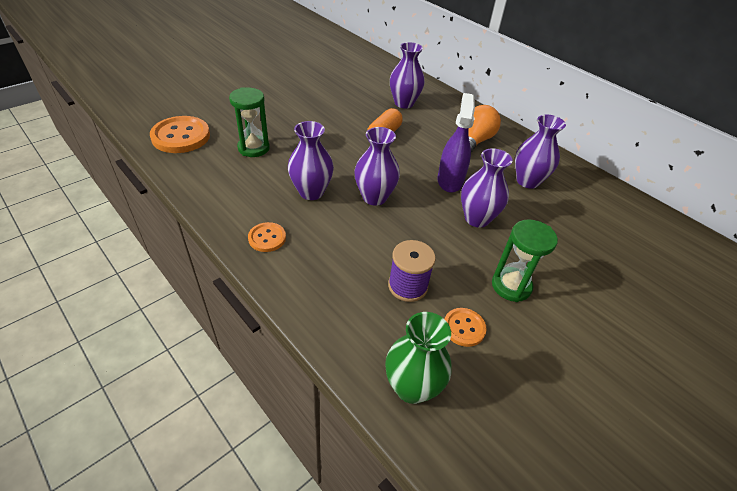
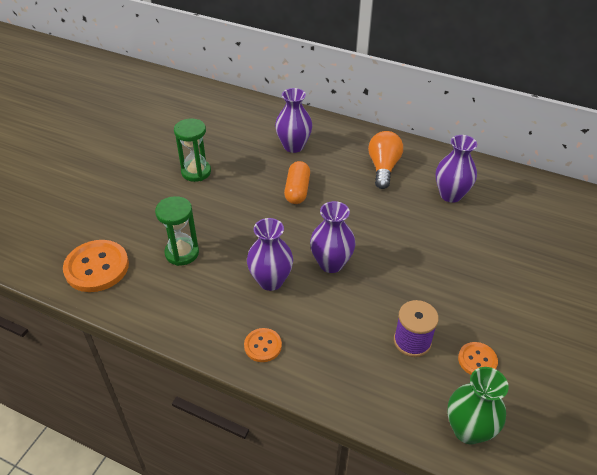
camera: 20 degrees left, 0 degrees up
(450, 181) = (386, 220): purple spray bottle -> none
(477, 218) = (430, 251): purple vase -> none
(511, 286) = (492, 306): green hourglass -> green hourglass (196, 172)

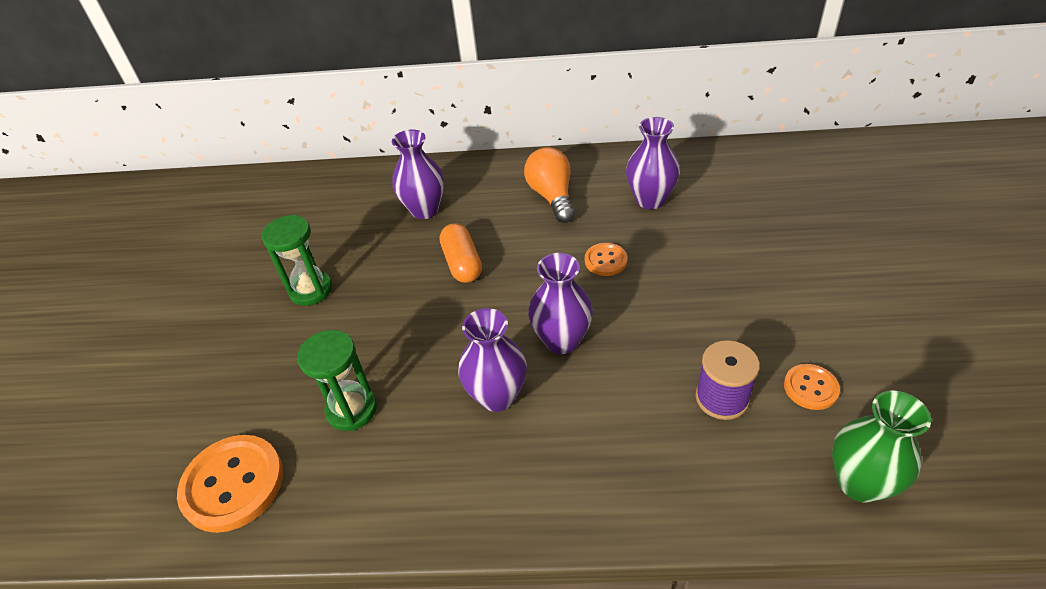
camera: 20 degrees left, 0 degrees up
(263, 346) = (539, 492): orange button -> orange button (605, 260)

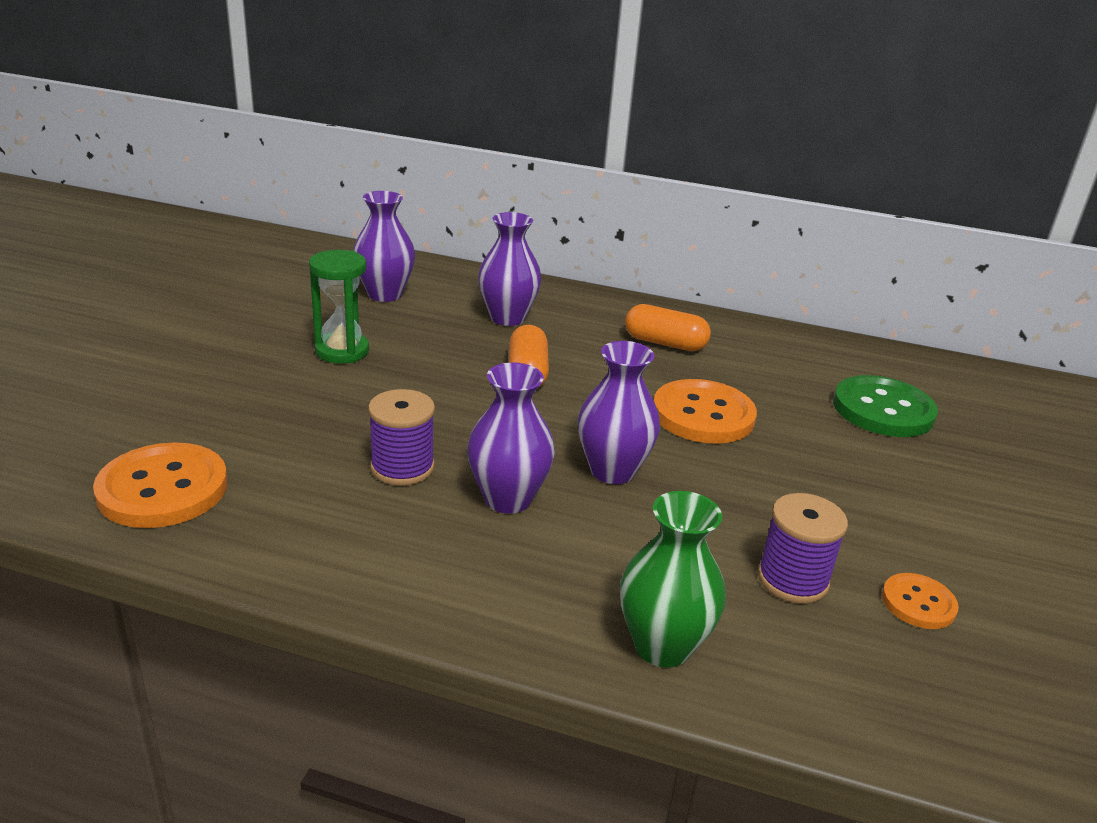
camera: 10 degrees right, 15 degrees down
(352, 409) = (331, 463): green hourglass -> none
(407, 394) = (402, 467): none -> purple spool
(552, 196) = (664, 343): orange light bulb -> orange capsule
(605, 260) = (703, 415): orange button -> orange button, size x1.85
(650, 200) = (785, 376): purple vase -> purple vase (385, 294)
(728, 210) = (883, 410): none -> green button
(859, 483) = (946, 716): green vase -> green vase (662, 646)

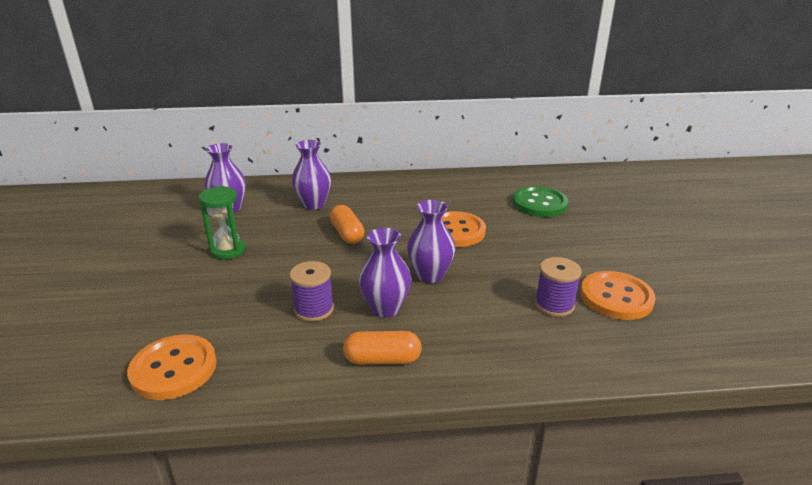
camera: 20 degrees left, 0 degrees up
(662, 646) = (516, 361): green vase -> none
(664, 343) = (410, 197): orange capsule -> orange capsule (382, 360)
(918, 603) = (616, 297): orange button -> orange button, size x1.85

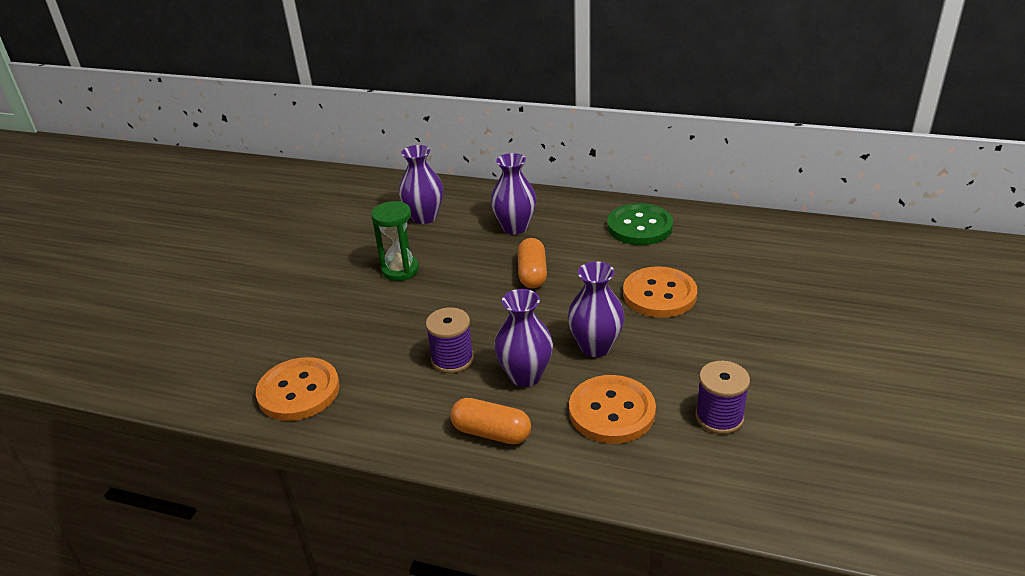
camera: 25 degrees right, 5 degrees up
(539, 203) = (792, 275): green button -> green button (639, 226)
(616, 297) = (804, 426): orange button -> orange button (612, 411)

